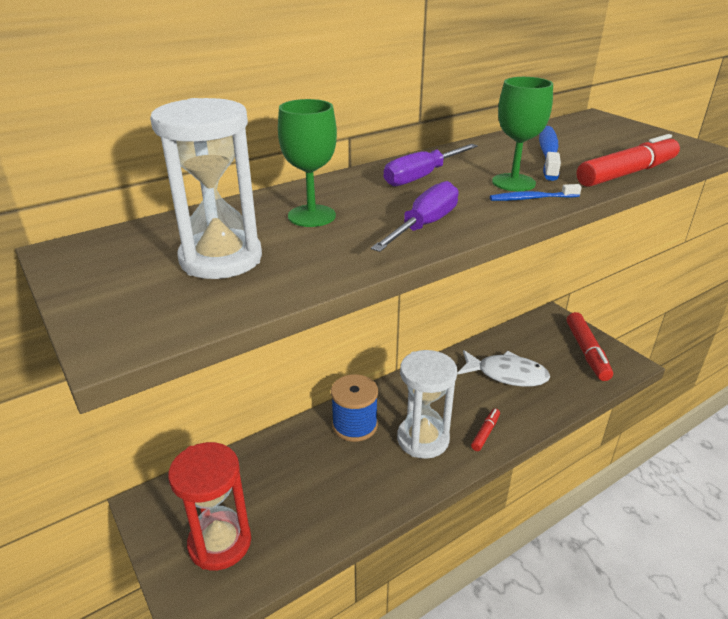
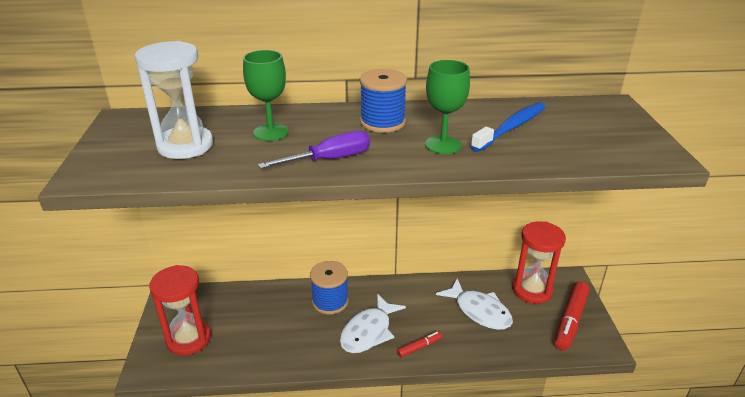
camera: 30 degrees right, 0 degrees up
(422, 177) = (382, 122): purple screwdriver -> blue spool
(423, 439) = (368, 331): white hourglass -> white fish
(532, 198) = (436, 161): blue toothbrush -> none
(532, 337) = (532, 290): none -> red hourglass
(627, 173) = (551, 162): red marker -> none

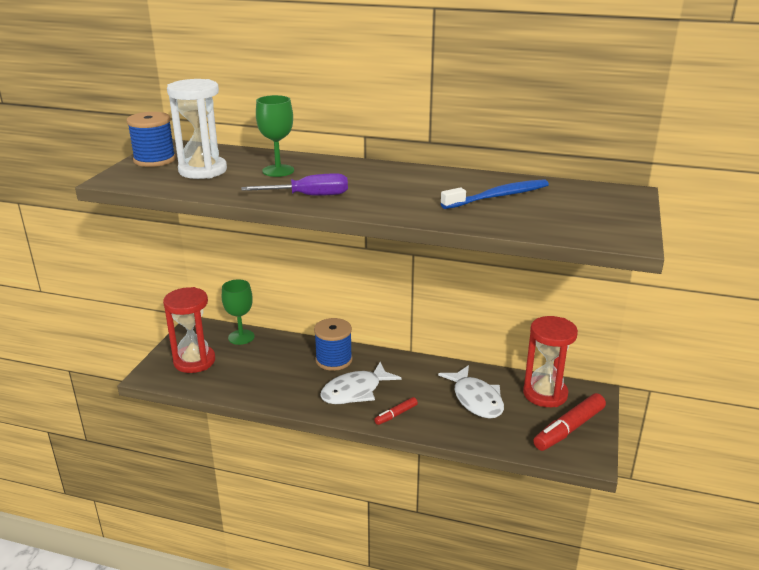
camera: 20 degrees right, 5 degrees down
(382, 122) = (381, 177): blue spool -> blue spool (154, 160)
(419, 347) = (396, 415): red marker -> red marker turned 150 degrees clockwise
(443, 145) = (419, 200): green goblet -> green goblet (241, 337)

